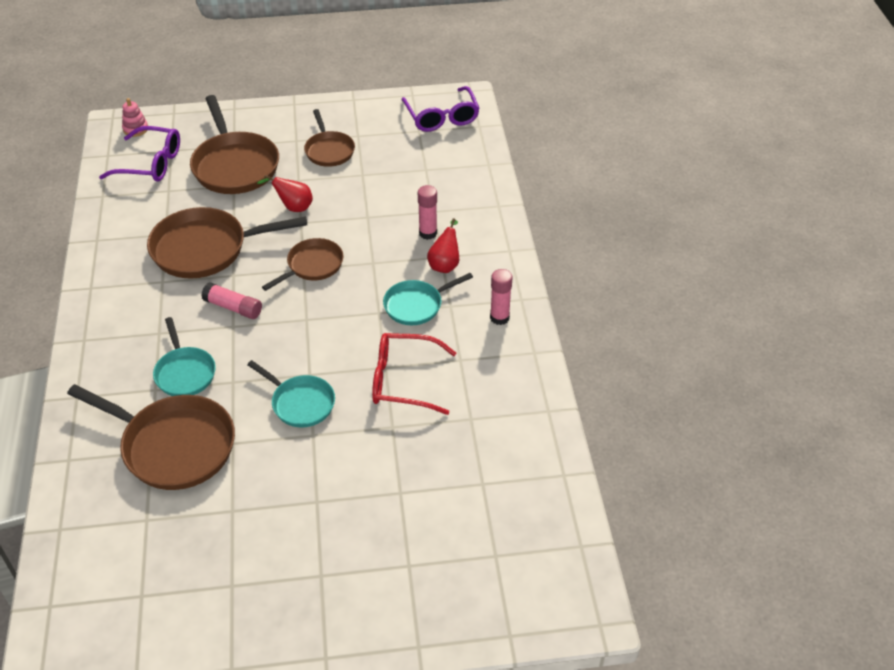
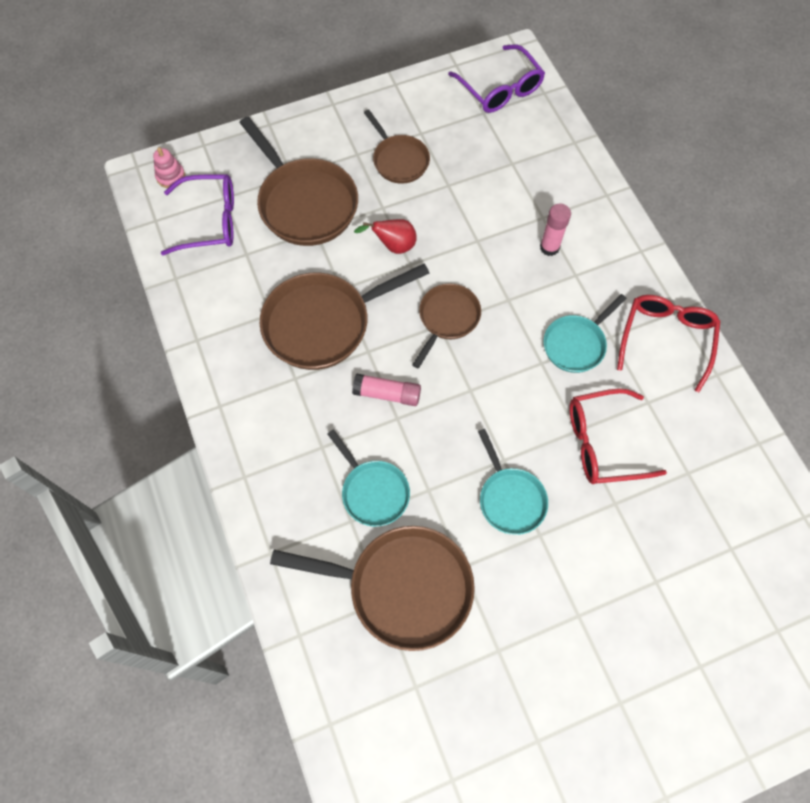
camera: 15 degrees left, 20 degrees up
(300, 403) = (510, 498): turquoise pan -> turquoise pan turned 45 degrees clockwise
(445, 264) = (583, 284): red pear -> none
(499, 317) = (666, 339): pink glue stick -> red glasses

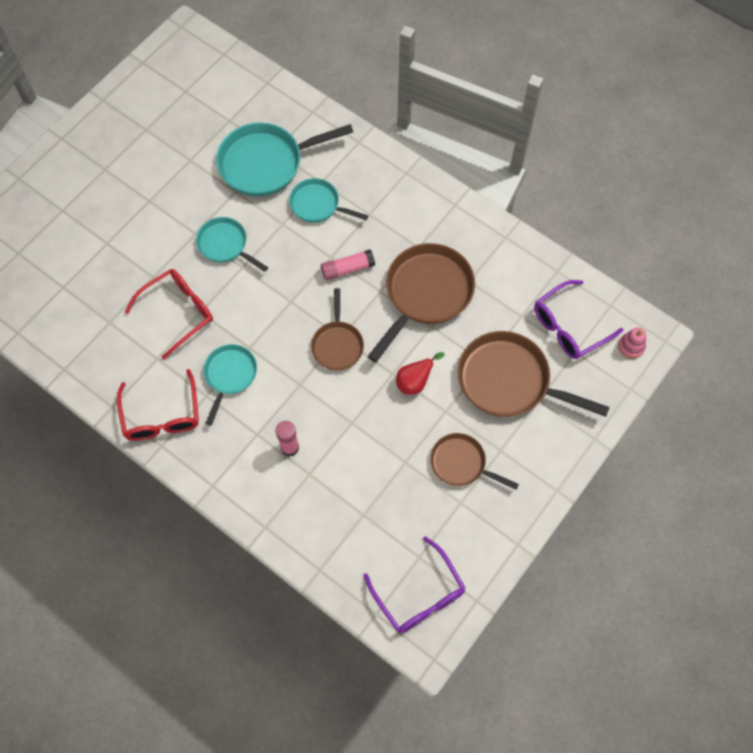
camera: 150 degrees right, 0 degrees up
(402, 587) = (266, 163): brown pan -> turquoise pan
(500, 89) = (419, 594): purple glasses -> purple glasses turned 150 degrees counterclockwise

